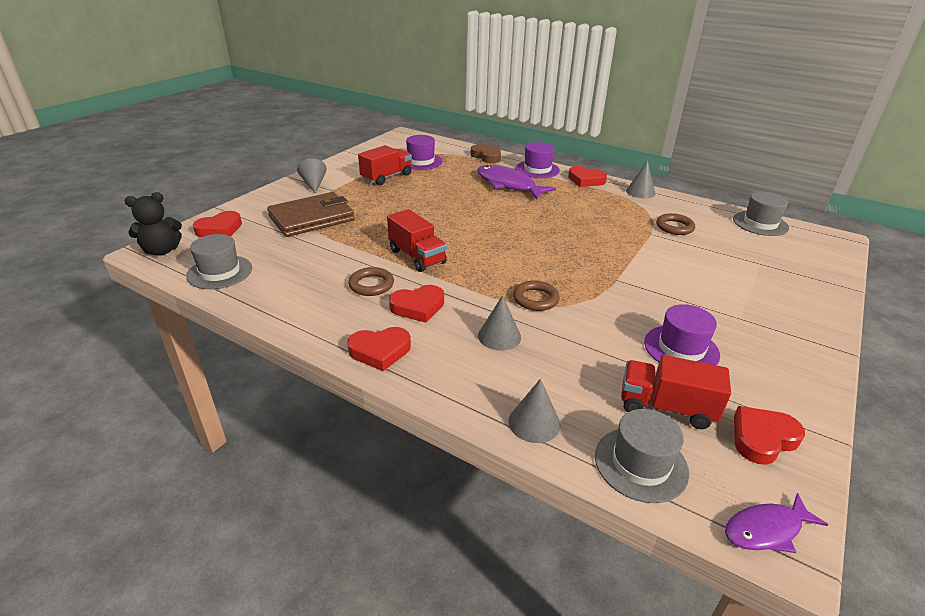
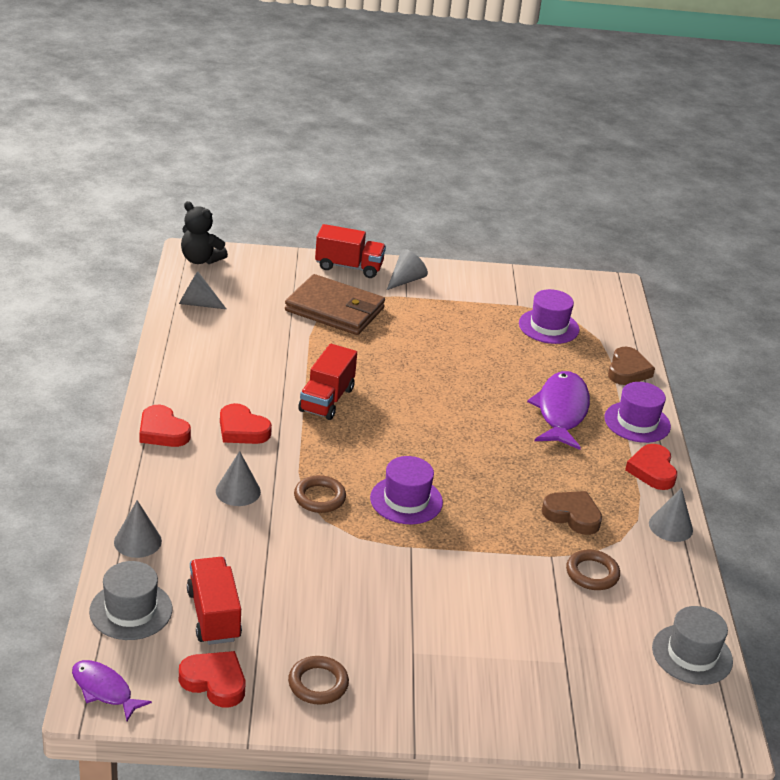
camera: 55 degrees right, 0 degrees up
(220, 229) = (263, 270): red heart -> none
(220, 272) = (197, 303): grey hat -> grey cone
(371, 285) = (253, 391): brown ring -> brown ring (318, 684)
(386, 177) = (477, 318): red truck -> red truck (349, 267)
(614, 215) = (572, 515): none -> brown heart
(681, 348) = (315, 613): purple hat -> purple hat (406, 500)

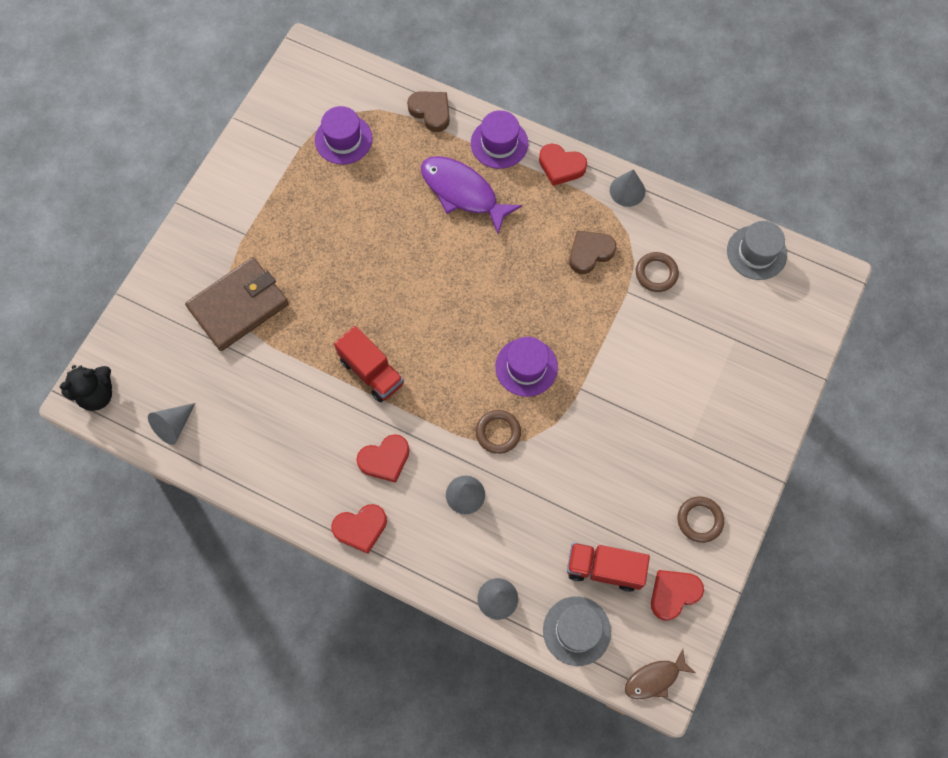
camera: 60 degrees left, 35 degrees up
(104, 690) = (655, 678): purple fish -> brown fish
(349, 267) = (173, 262): red truck -> none
(406, 280) = (218, 222): grey cone -> none

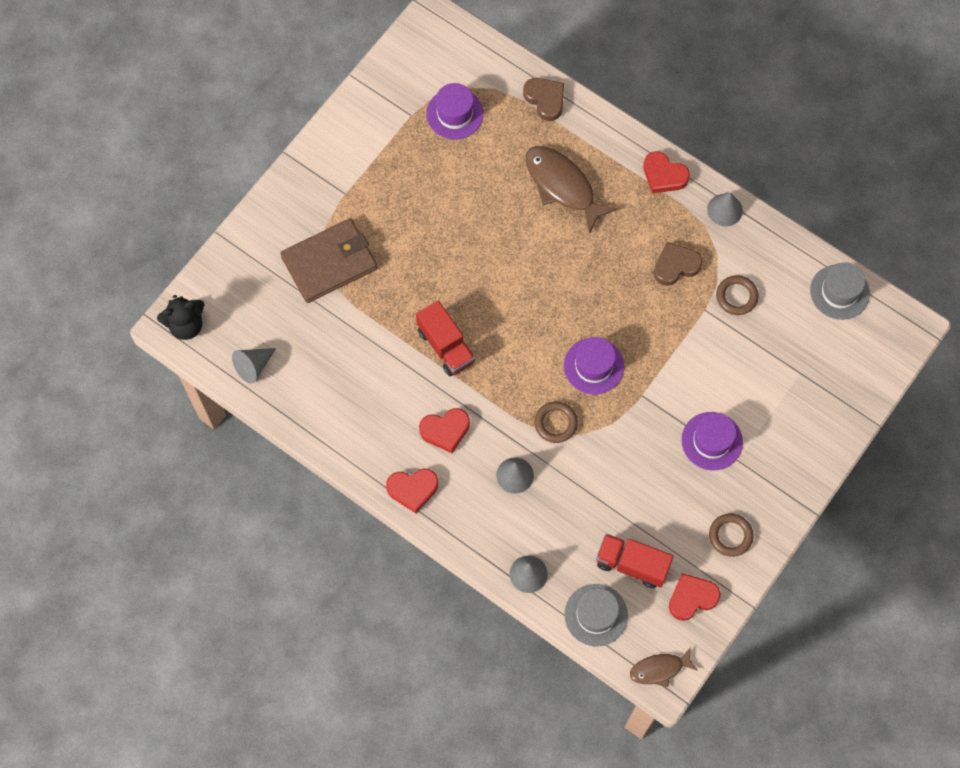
camera: 10 degrees right, 0 degrees up
(463, 192) = (562, 186): purple fish -> brown fish
(499, 143) = (607, 142): purple hat -> purple hat (712, 441)

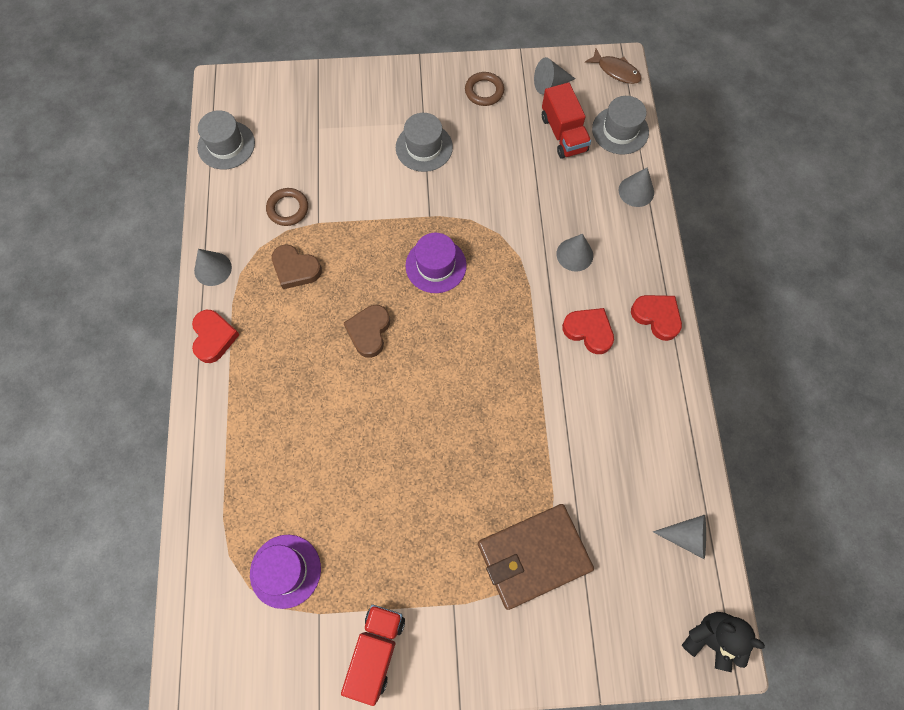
camera: 130 degrees left, 0 degrees up
(329, 263) = (533, 556): brown wallet -> brown wallet turned 45 degrees counterclockwise
(446, 346) = (519, 388): red truck -> red truck (376, 651)
(545, 99) = (207, 497): brown heart -> brown heart (369, 332)
(555, 423) = (507, 257): brown ring -> none
(562, 186) = (289, 411): brown fish -> none
(692, 598) = (550, 84): red heart -> grey cone
(712, 441) = (424, 147): purple hat -> grey hat

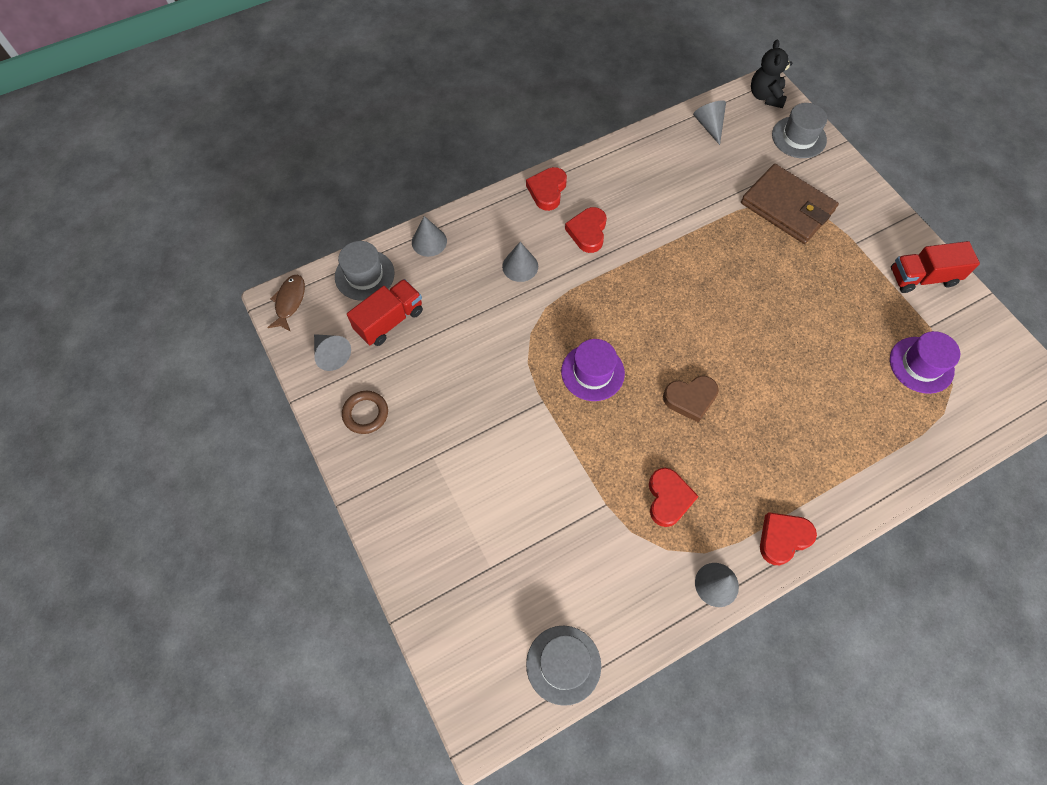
camera: 115 degrees left, 5 degrees down
(288, 209) = (607, 544): brown ring -> none
(295, 269) = (668, 498): brown heart -> red heart
(424, 147) = (464, 442): grey hat -> grey hat (799, 137)

